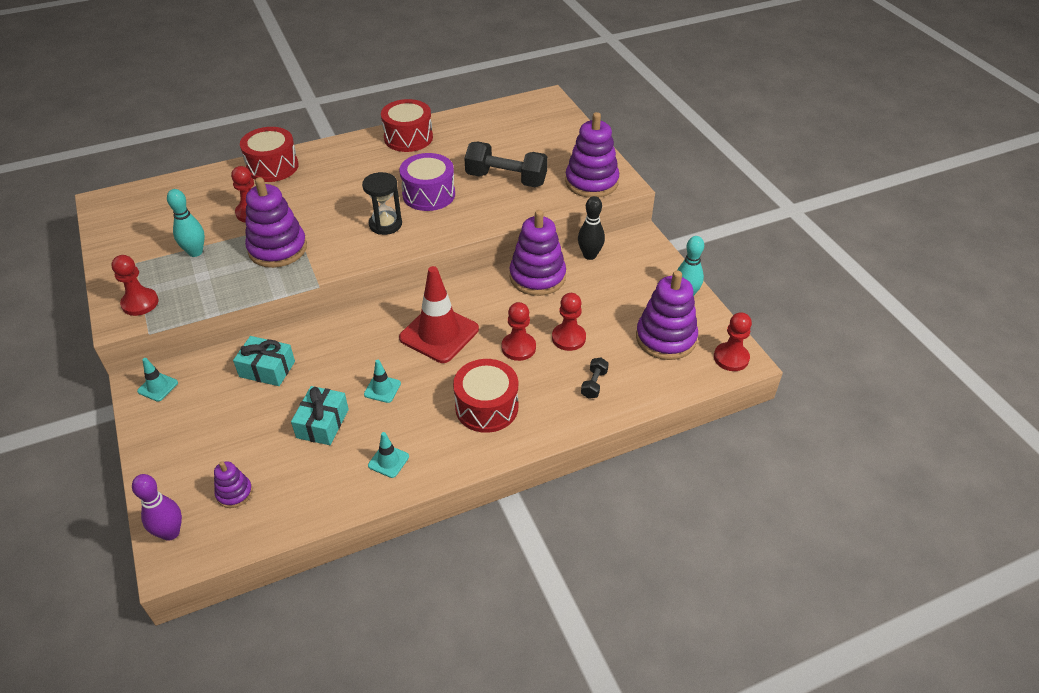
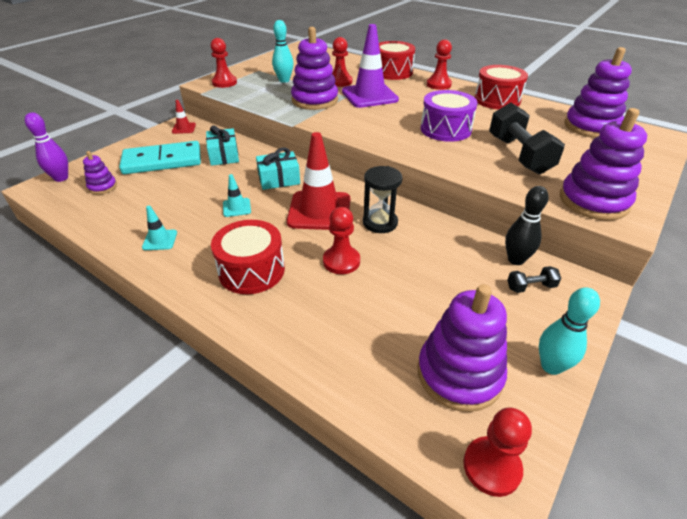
camera: 60 degrees right, 5 degrees down
(158, 387) = (184, 128): turquoise traffic cone -> red traffic cone
(226, 426) = (162, 161): none -> turquoise domino
(311, 207) = (369, 96): none -> purple traffic cone
(322, 423) = (184, 195): turquoise gift -> turquoise gift (279, 179)
(385, 224) = (387, 125): black hourglass -> black hourglass (380, 222)
(537, 277) = (444, 237): purple stacking toy -> purple stacking toy (591, 127)
(568, 338) = (384, 290): red pawn -> red pawn (438, 85)
(594, 384) = (334, 335): black dumbbell -> black dumbbell (530, 287)

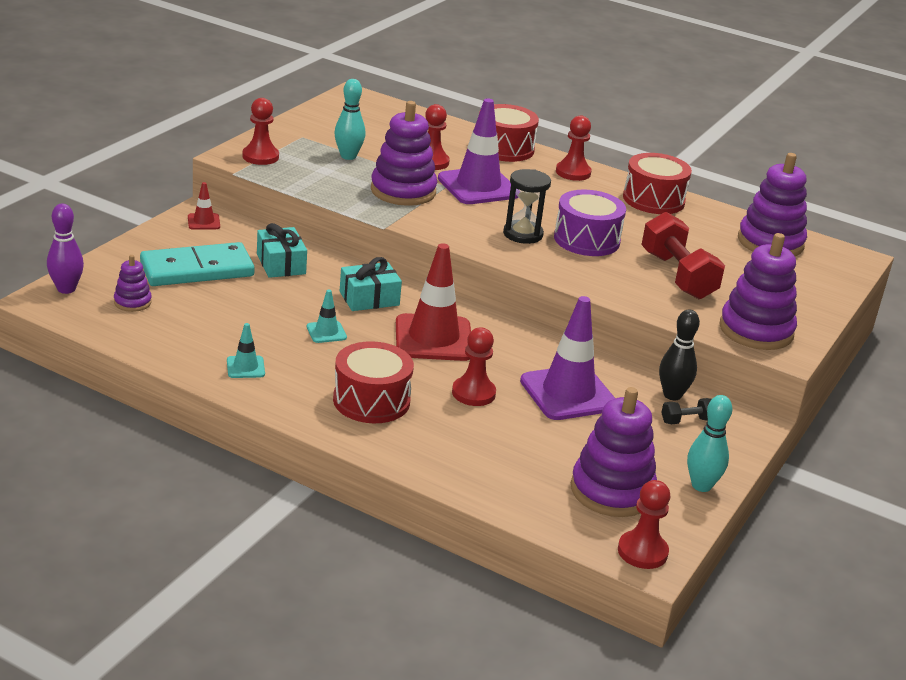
camera: 10 degrees left, 10 degrees down
(380, 222) = (511, 353): black hourglass -> black hourglass (523, 234)
(423, 260) = (568, 393): none -> purple traffic cone
(519, 155) = (677, 276): black dumbbell -> red dumbbell

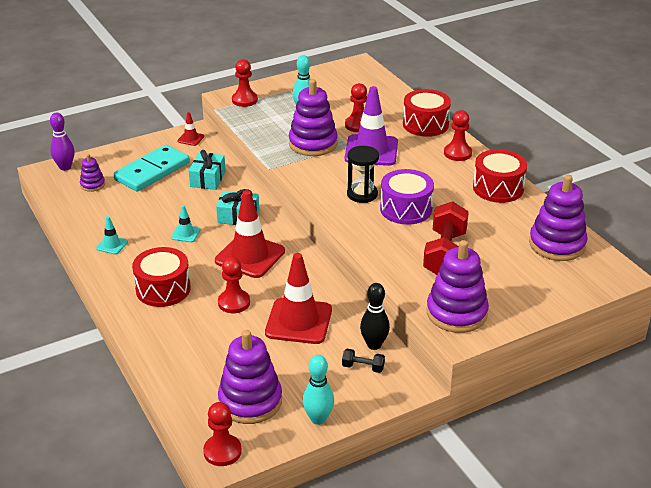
camera: 35 degrees right, 5 degrees up
(197, 270) = (152, 171): turquoise domino -> turquoise domino turned 60 degrees counterclockwise
(568, 393) = (299, 321): purple traffic cone -> red traffic cone

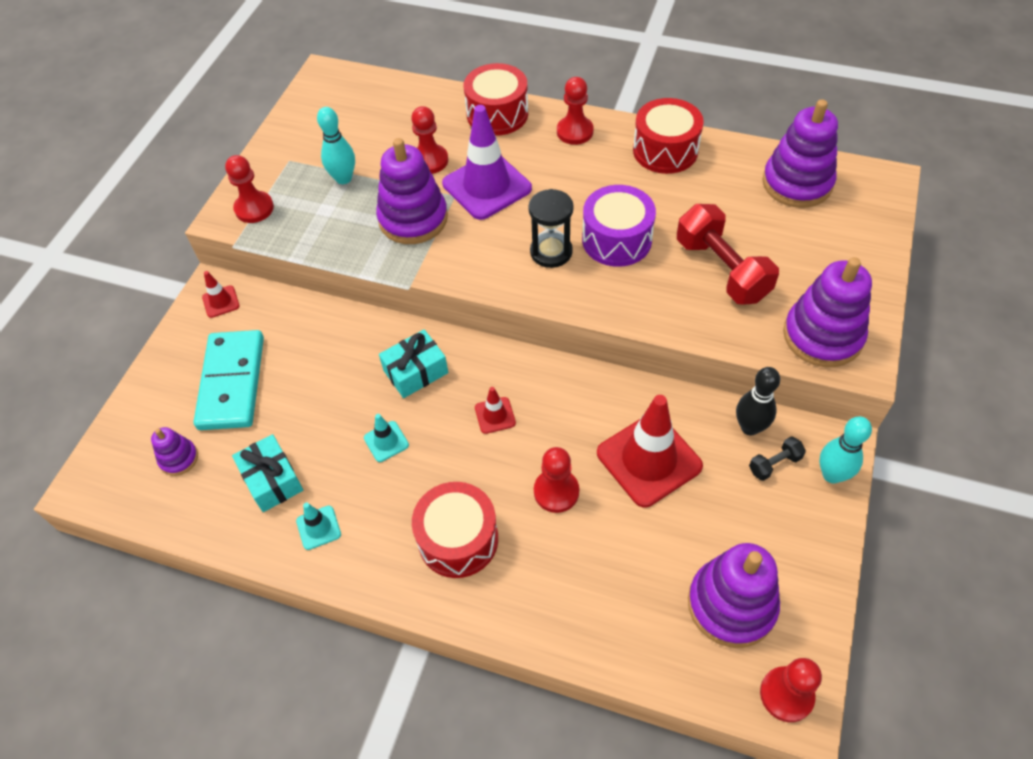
camera: 40 degrees left, 20 degrees up
(65, 167) = (105, 459): purple bowling pin -> none
(207, 179) = (314, 345): turquoise gift -> turquoise gift (272, 480)
(250, 256) = (495, 415): red traffic cone -> red traffic cone, size x0.46
(318, 419) = (815, 565): turquoise bowling pin -> turquoise bowling pin (832, 474)

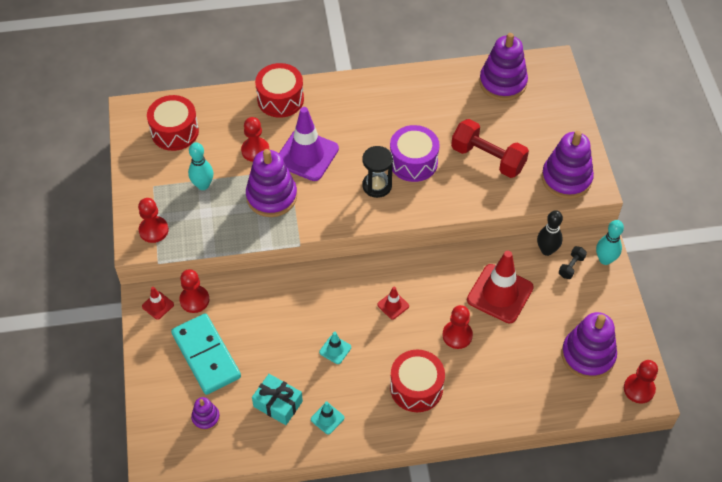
camera: 30 degrees left, 0 degrees up
(415, 371) = (325, 298): turquoise gift -> none
(575, 131) = (342, 94): red pawn -> red pawn (194, 300)
(665, 150) = (409, 88): red drum -> red drum (175, 131)

